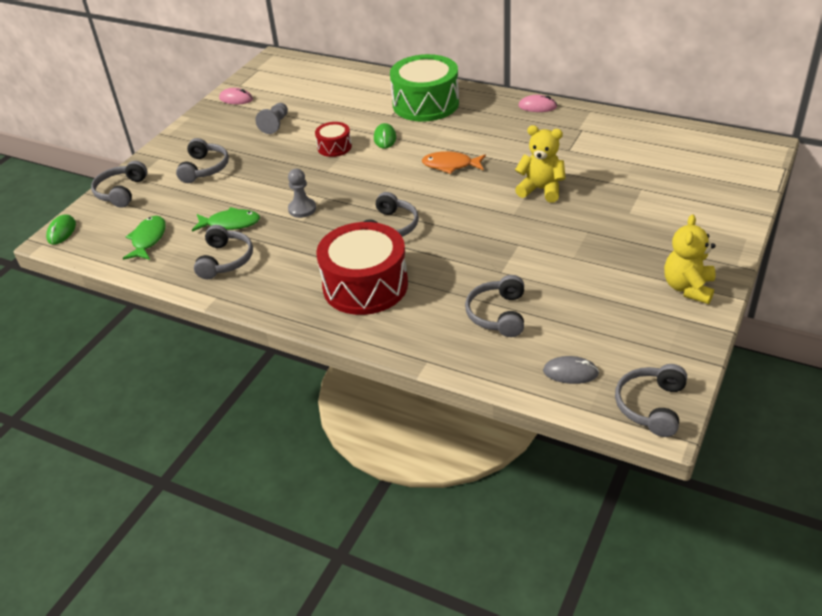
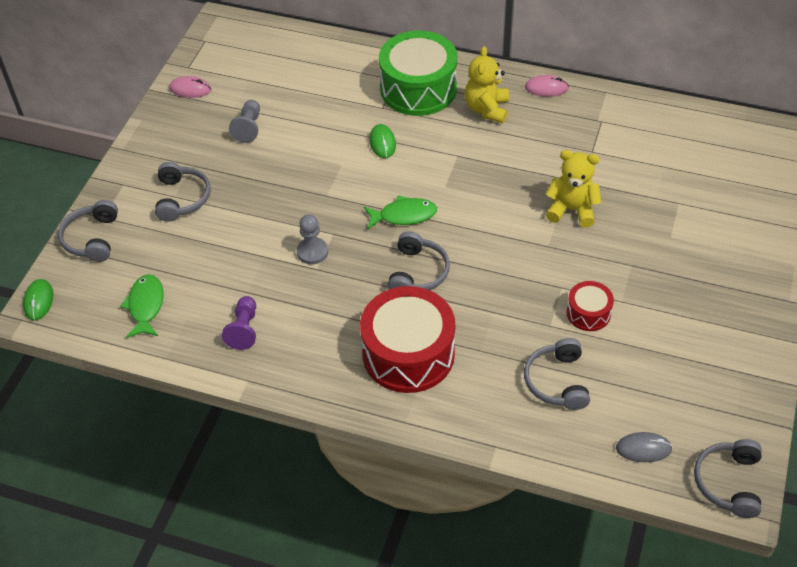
camera: 10 degrees left, 10 degrees up
(225, 260) = (244, 329): grey headphones -> purple pawn
(230, 223) = (235, 277): green fish -> green fish (404, 215)
(334, 147) = (327, 159): red drum -> red drum (588, 313)
(450, 165) = (465, 180): orange fish -> none
(688, 288) = (744, 333): yellow teddy bear -> yellow teddy bear (487, 109)

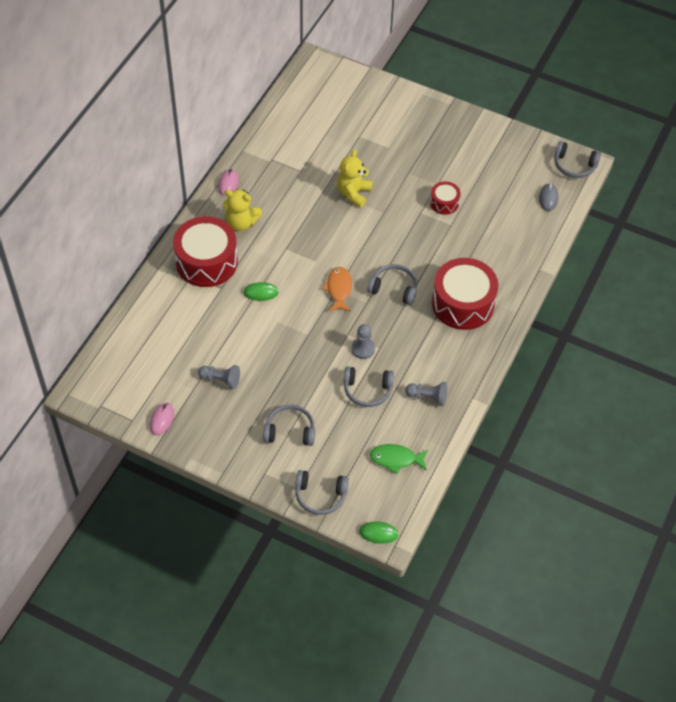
camera: 85 degrees left, 5 degrees up
(244, 329) = (428, 397): purple pawn -> grey pawn
(404, 215) = (339, 289): green fish -> orange fish
(418, 89) = (206, 262): green drum -> red drum
(557, 381) = (495, 229): grey headphones -> grey headphones (367, 390)

